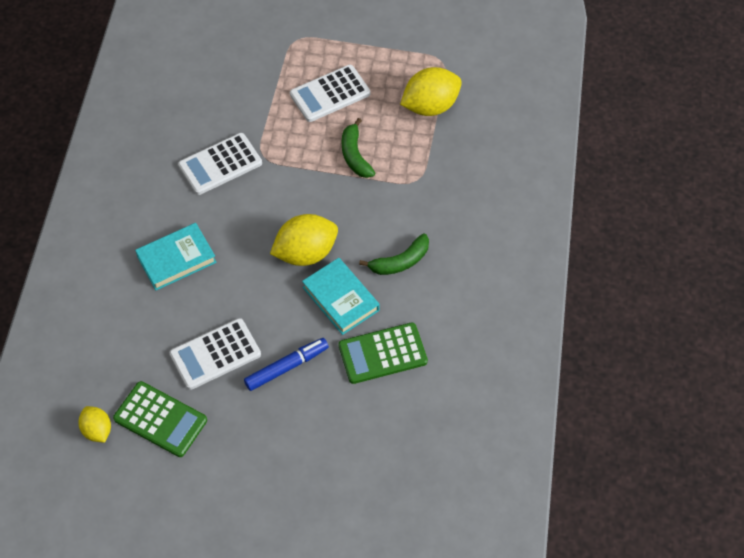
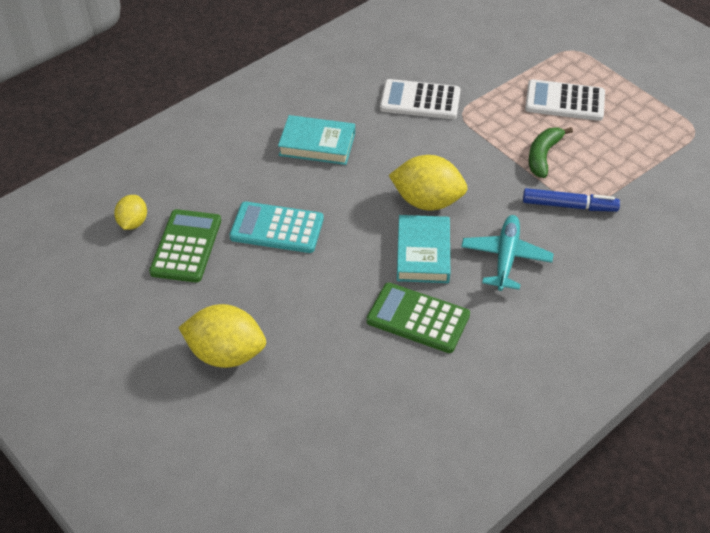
camera: 40 degrees right, 10 degrees down
(160, 419) = (186, 246): green calculator -> green calculator turned 150 degrees counterclockwise
(215, 354) = (277, 228): white calculator -> turquoise calculator
(286, 367) = (324, 274): blue marker -> blue marker (569, 206)
(400, 262) = (505, 258): green banana -> turquoise plane
(430, 106) = (651, 157): yellow lemon -> yellow lemon (226, 354)

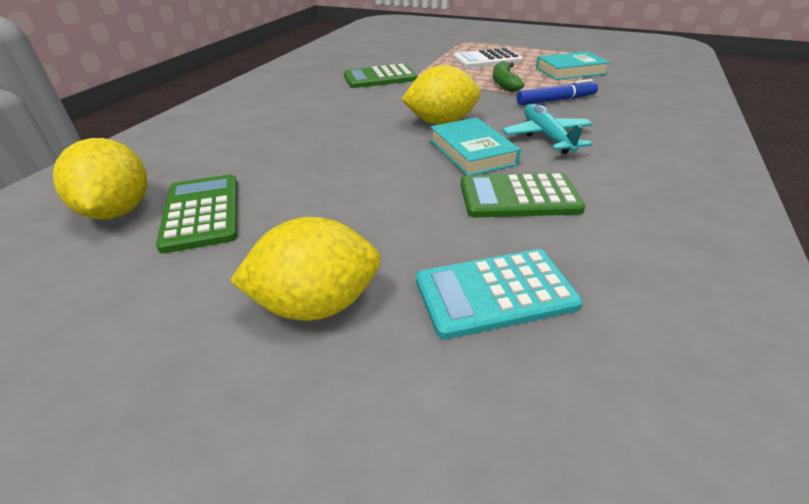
camera: 25 degrees left, 10 degrees down
(133, 223) = (119, 211): yellow lemon -> yellow lemon, size x1.77
(277, 228) = (307, 172): turquoise calculator -> turquoise calculator (495, 293)
(317, 144) = (309, 114): turquoise book -> turquoise book (570, 71)
(420, 100) = (380, 78): white calculator -> green calculator

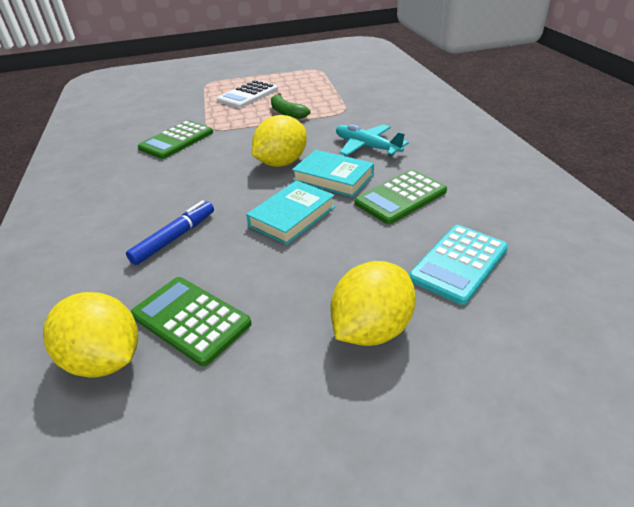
camera: 35 degrees left, 0 degrees up
(556, 100) = (339, 115): blue marker -> blue marker (174, 238)
(570, 71) = (321, 87): turquoise book -> turquoise book (292, 216)

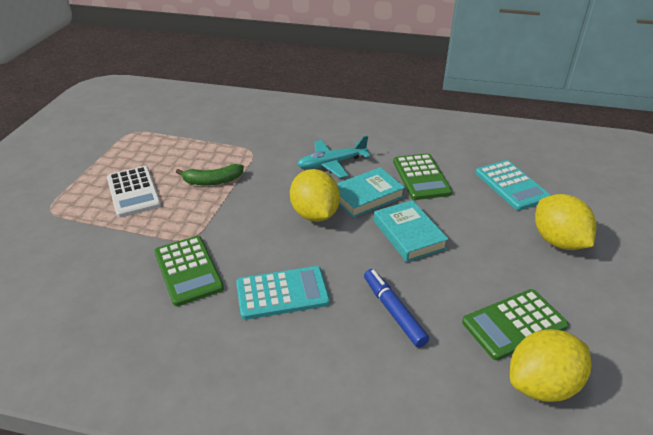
camera: 65 degrees left, 0 degrees up
(171, 181) = (282, 293): none -> turquoise calculator

